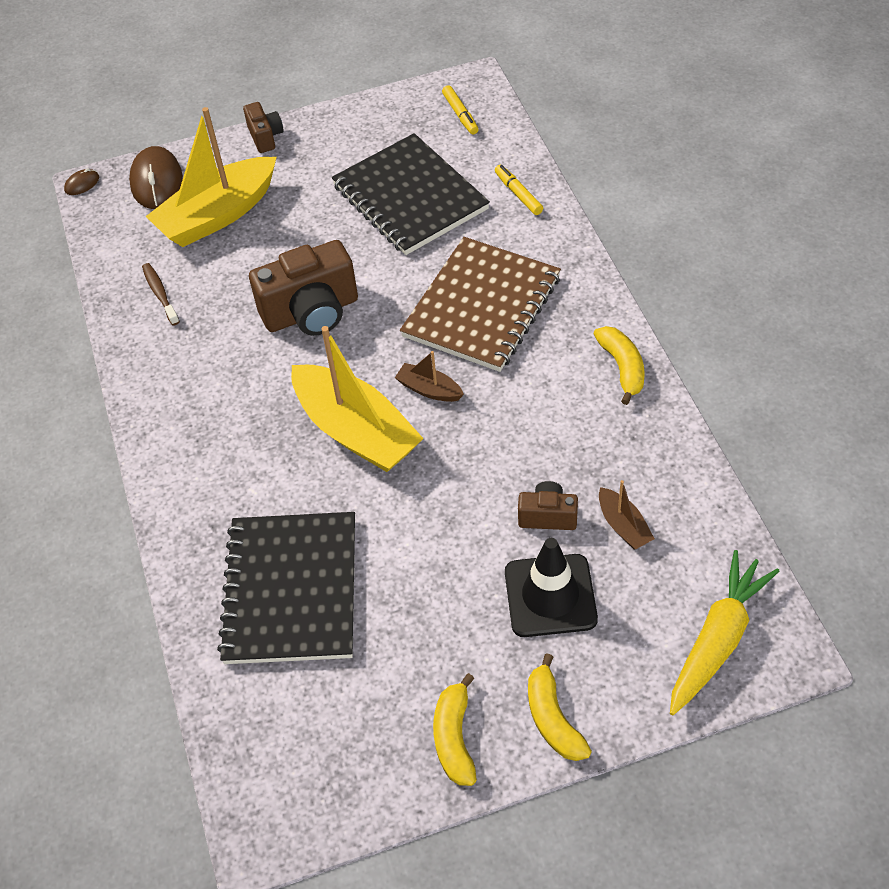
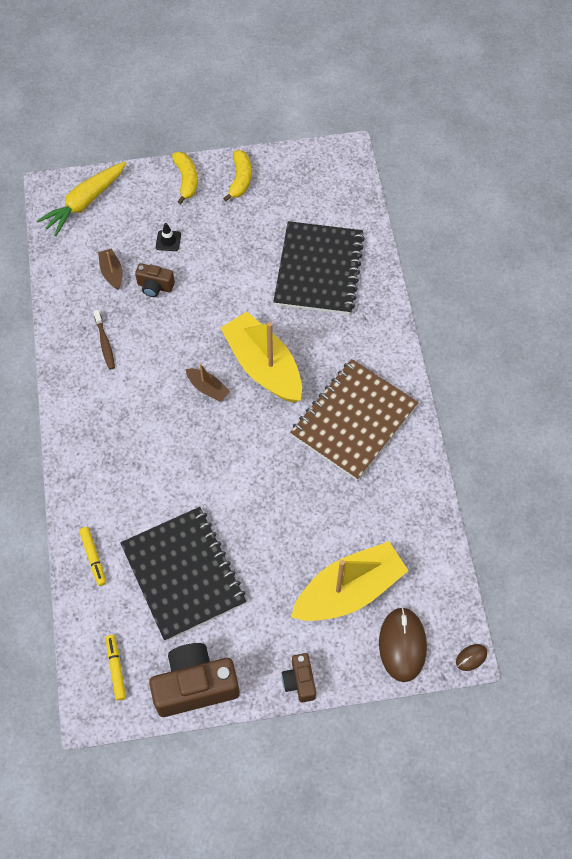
camera: 175 degrees left, 10 degrees up
(160, 294) = (399, 515): brown toothbrush -> brown toothbrush (105, 343)
(311, 312) = (281, 471): brown camera -> brown camera (195, 686)
(482, 307) = (153, 450): brown notebook -> brown notebook (354, 421)
(550, 596) = (168, 241): black traffic cone -> black traffic cone, size x0.47
(622, 368) = (71, 379): yellow banana -> none

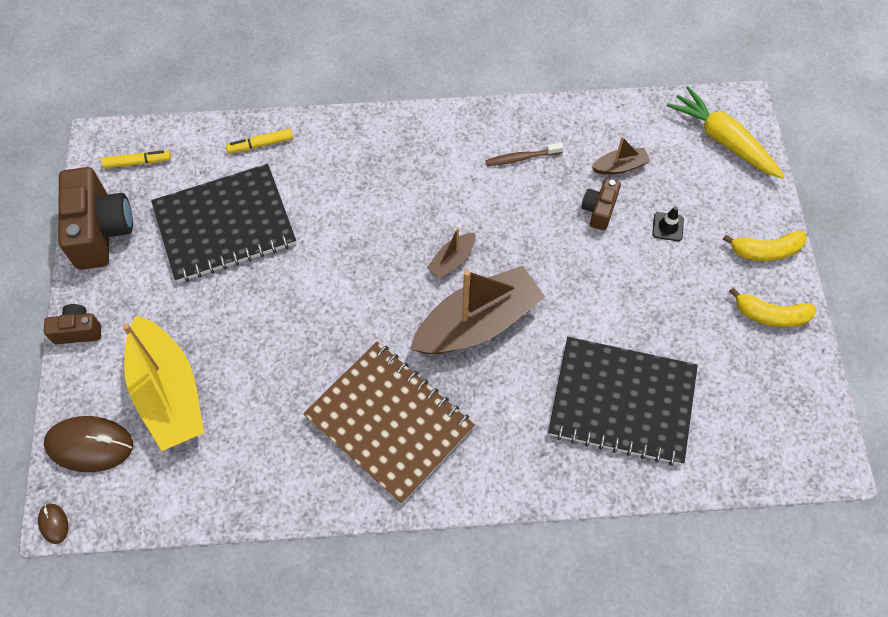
camera: 95 degrees right, 0 degrees up
(263, 366) = (477, 323): yellow boat -> brown boat

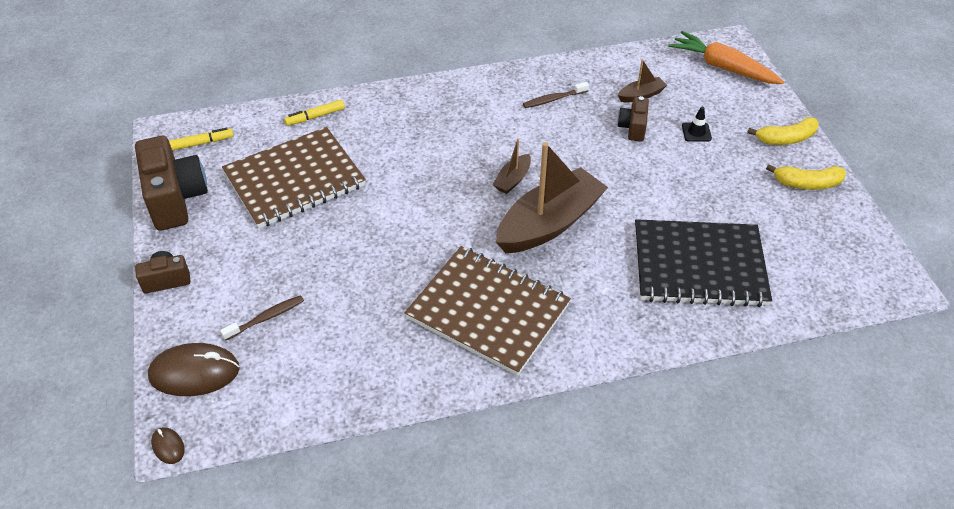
camera: 10 degrees left, 15 degrees down
(168, 393) = (266, 318): yellow boat -> brown toothbrush
(225, 225) = (294, 180): black notebook -> brown notebook
(723, 140) = (723, 67): yellow carrot -> orange carrot

